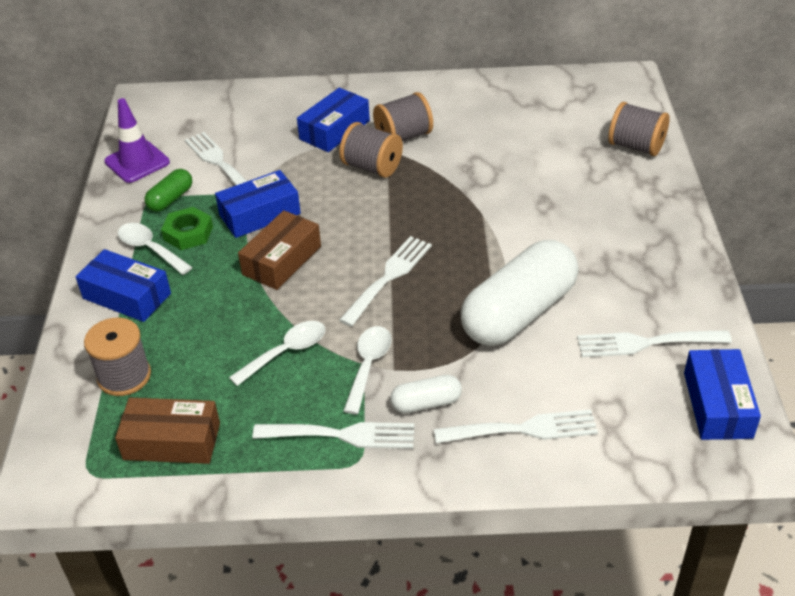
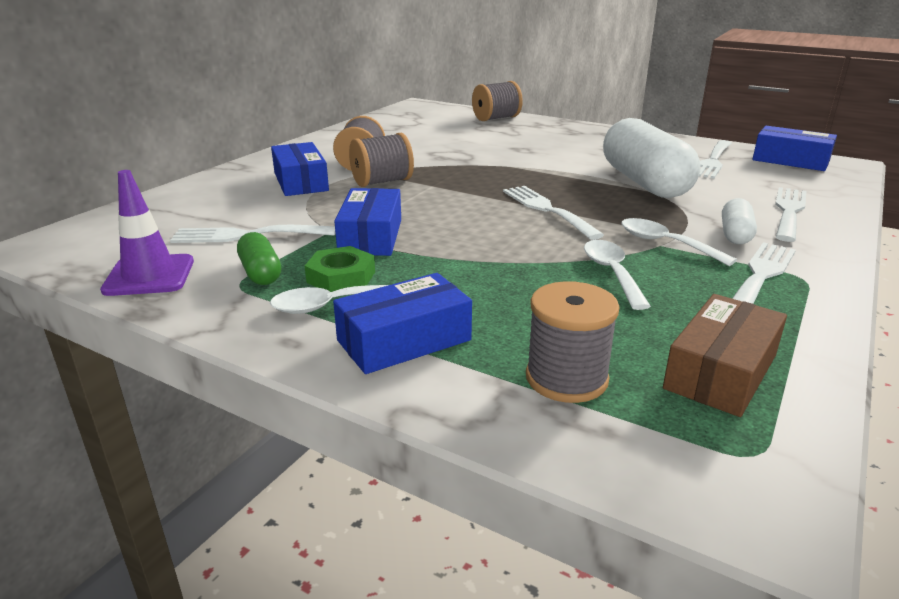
camera: 60 degrees left, 15 degrees down
(282, 260) = (462, 243): brown box -> none

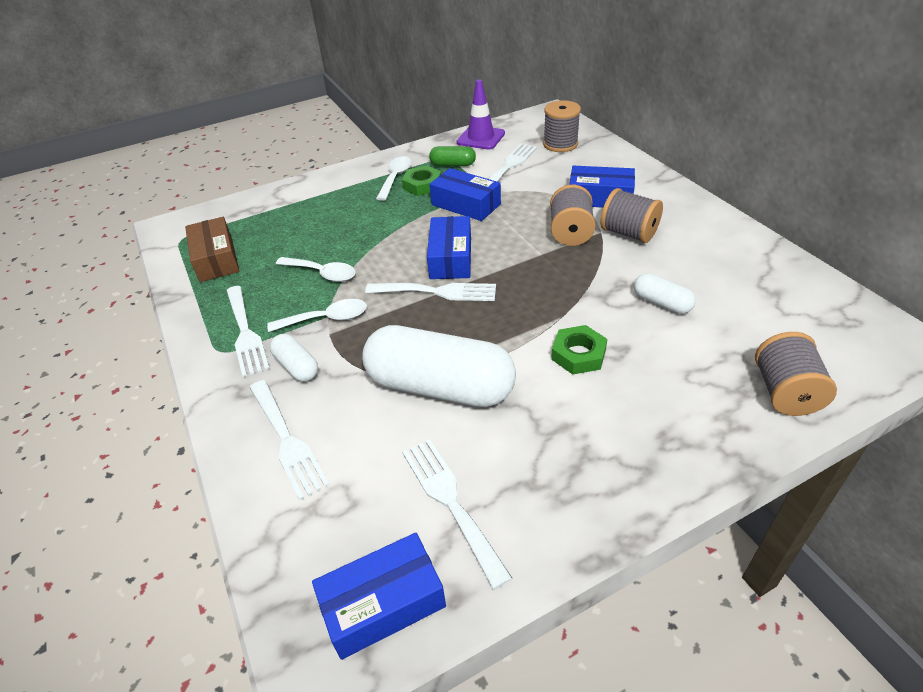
camera: 125 degrees right, 15 degrees up
(404, 340) = (344, 188): blue box -> blue box (451, 258)
(450, 145) = (661, 303): none -> white capsule
(541, 156) = (578, 354): none -> green nut
(566, 378) = (269, 217): grey spool -> grey spool (560, 144)

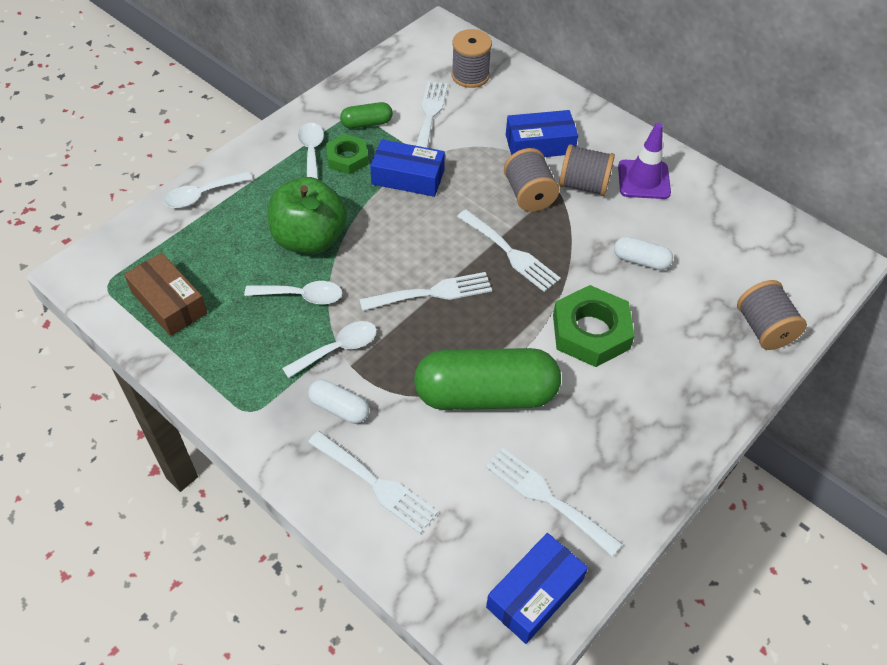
camera: 25 degrees left, 10 degrees up
(245, 333) = (263, 384): white fork -> white fork (510, 253)
(293, 193) = (202, 195): none -> white spoon
(356, 234) = (309, 239): none -> green apple
(440, 386) = (485, 394): white capsule -> green capsule
(451, 258) = (425, 249): blue box -> none
(481, 138) = (379, 79): purple traffic cone -> purple traffic cone (643, 180)
(578, 354) = (591, 332): green nut -> green nut, size x1.62

